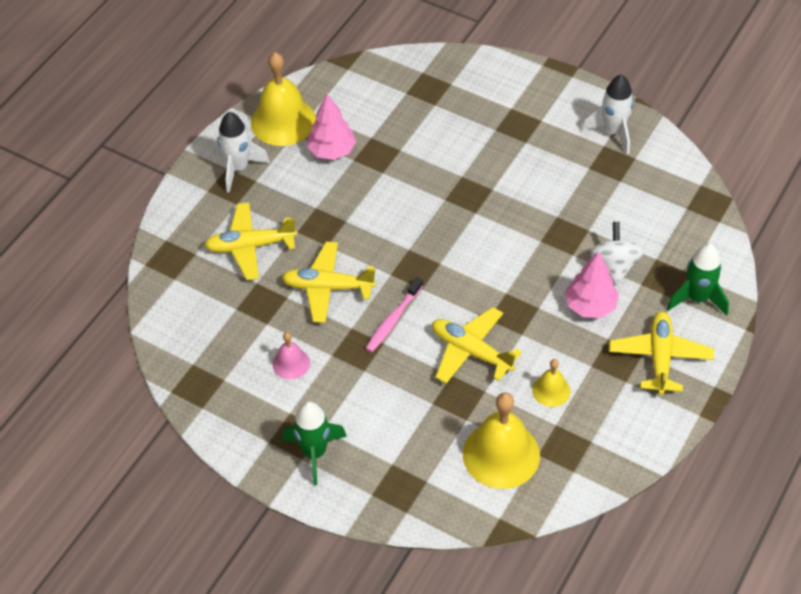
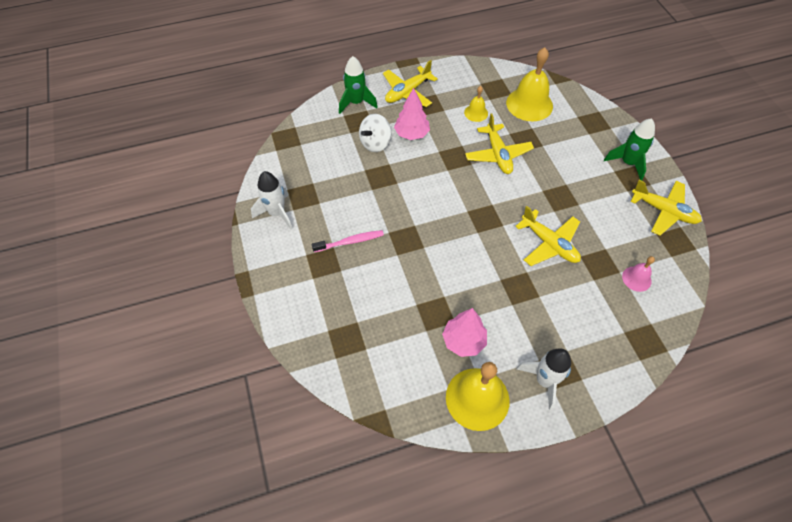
camera: 140 degrees left, 5 degrees up
(250, 246) = (580, 308): yellow plane -> yellow plane (663, 211)
(291, 363) = (607, 215): pink bell -> pink bell (636, 278)
(393, 319) = (525, 198): pink toothbrush -> pink toothbrush (350, 242)

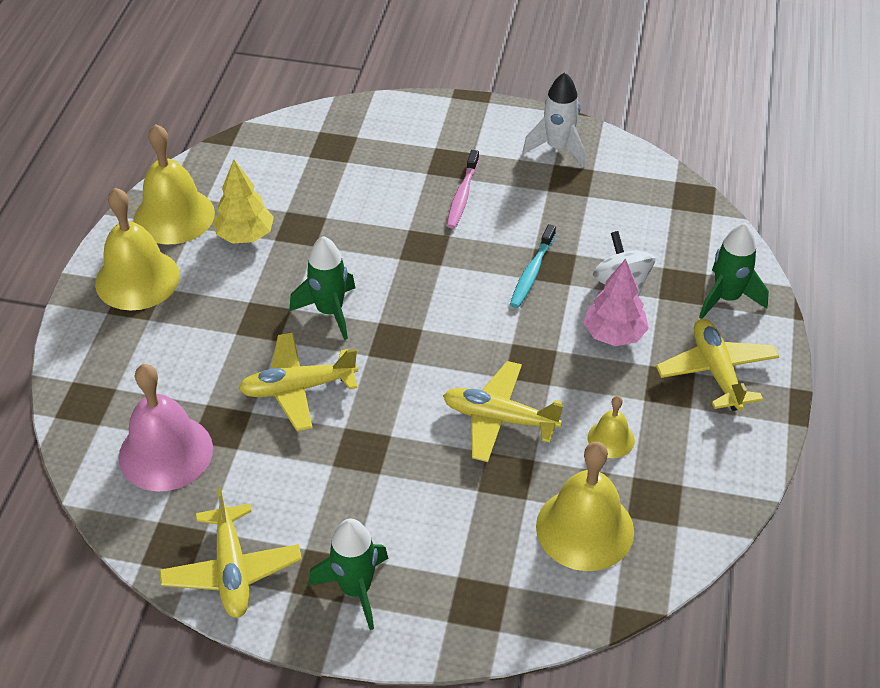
camera: 120 degrees right, 10 degrees down
(391, 182) = (532, 272): none -> turquoise toothbrush
(463, 341) = (245, 235): pink tree -> yellow tree
(488, 259) = (330, 311): none -> green rocket
(544, 381) = (137, 279): white rocket -> yellow bell
(636, 278) = (166, 452): pink bell -> pink bell, size x1.97
(663, 211) = (232, 570): yellow plane -> yellow plane turned 75 degrees counterclockwise

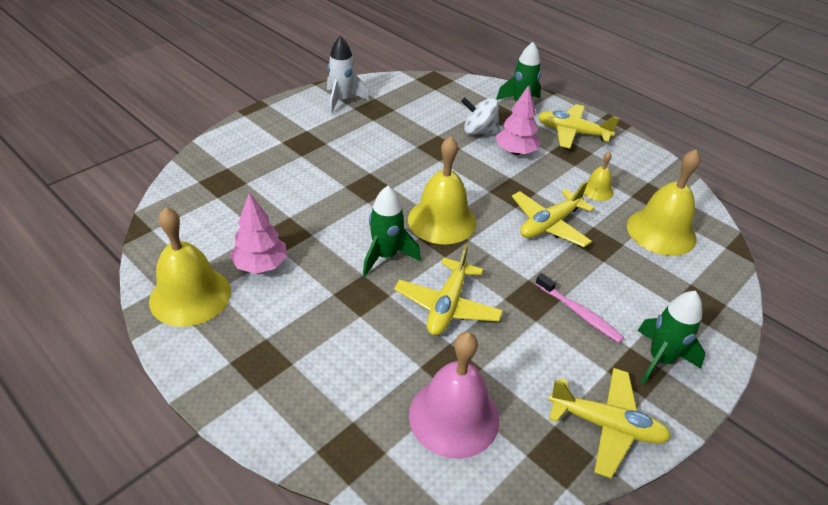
camera: 60 degrees left, 5 degrees down
(137, 279) = (237, 351): yellow bell -> yellow bell (442, 220)
(245, 235) = (261, 265): yellow tree -> pink tree
(462, 195) = (339, 151): pink toothbrush -> pink toothbrush (579, 313)
(532, 272) = (436, 156): turquoise toothbrush -> none

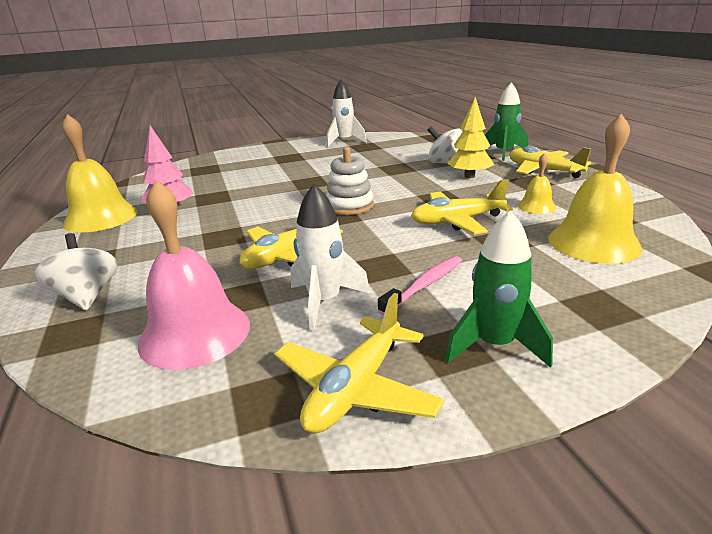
camera: 30 degrees right, 15 degrees down
(314, 408) = (87, 296): none -> white spinning top
(386, 256) = (273, 219): green rocket -> none
(442, 220) = (349, 206): yellow bell -> white stacking toy
(515, 152) = (469, 176): pink tree -> yellow tree
(522, 352) = (324, 302): none -> white rocket
(579, 313) = (424, 285): pink toothbrush -> pink toothbrush turned 120 degrees counterclockwise
(606, 425) = (356, 388): yellow plane -> yellow plane turned 75 degrees clockwise

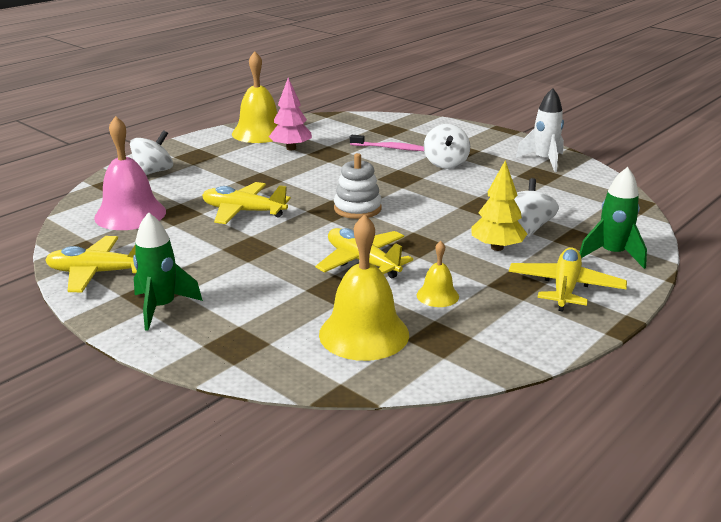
camera: 60 degrees right, 0 degrees up
(306, 165) = (445, 164): none -> white spinning top
(324, 302) = (185, 241): white rocket -> none
(424, 285) = (229, 269): pink toothbrush -> pink toothbrush (389, 148)

